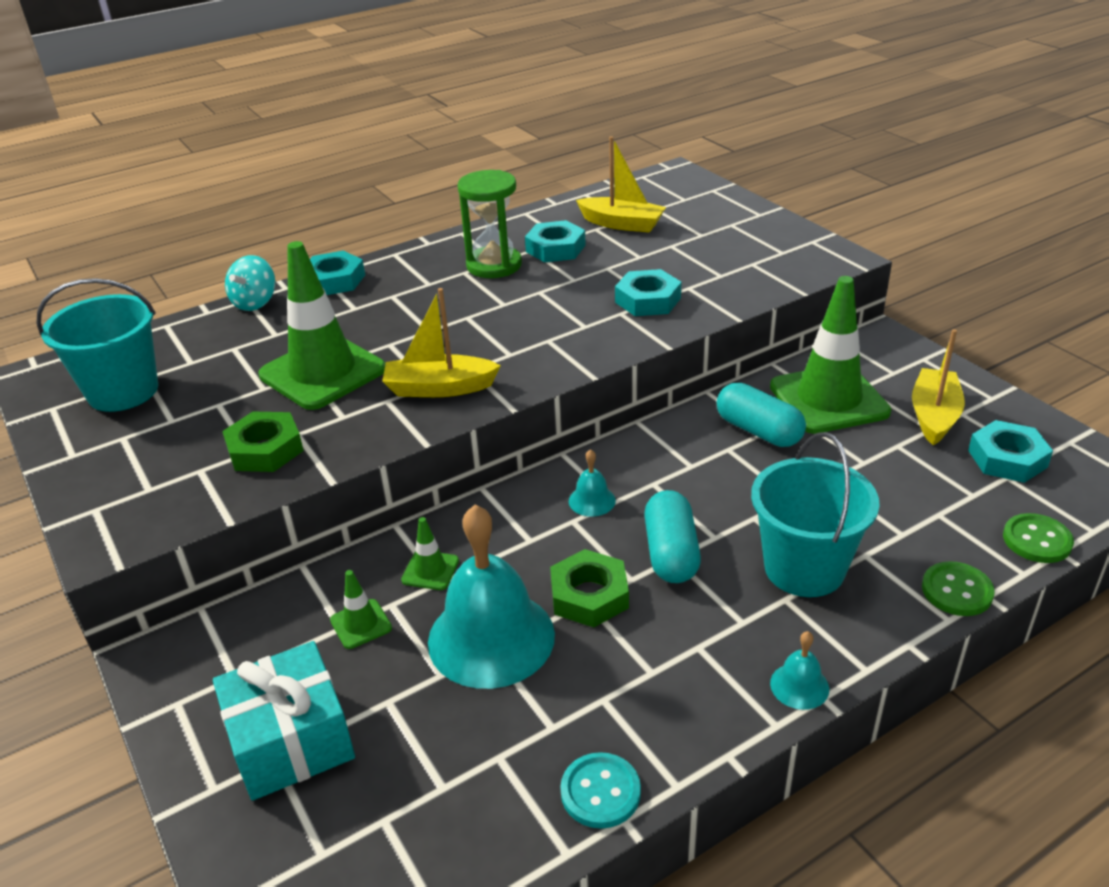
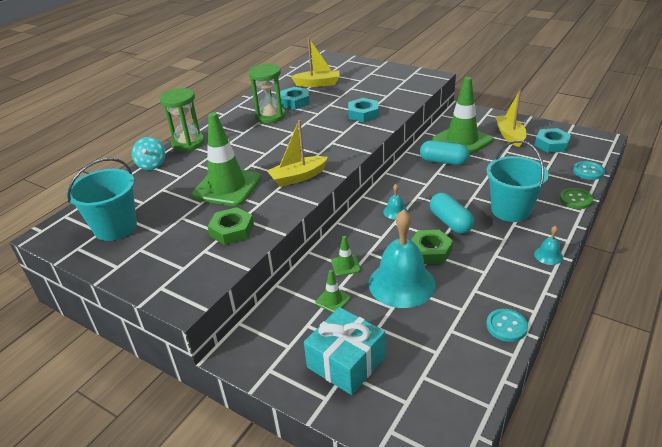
camera: 25 degrees left, 0 degrees up
(334, 280) = (188, 143): turquoise nut -> green hourglass
(1037, 540) = (588, 171): green button -> turquoise button

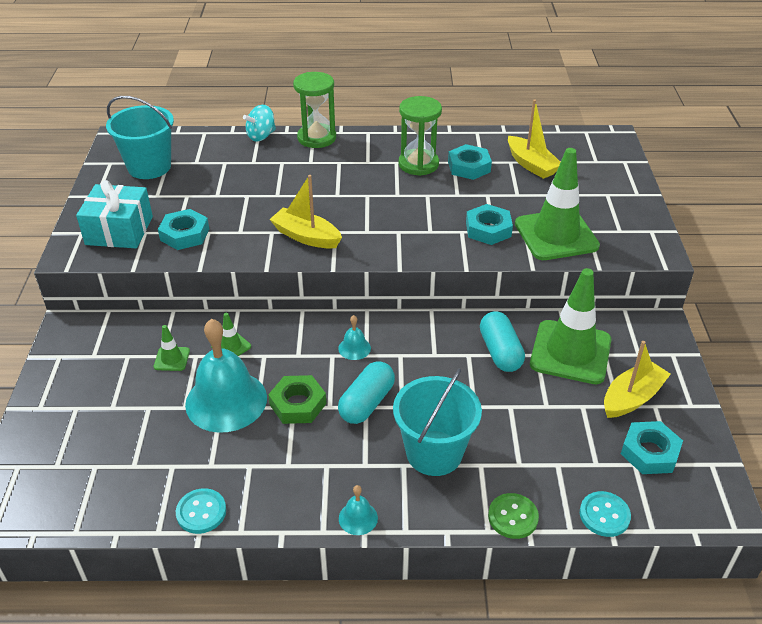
camera: 55 degrees right, 5 degrees up
(227, 187) = (255, 198): green traffic cone -> green traffic cone (556, 235)
(232, 230) = (184, 234): green nut -> turquoise nut
(346, 362) = (90, 403): turquoise gift -> turquoise gift (119, 230)

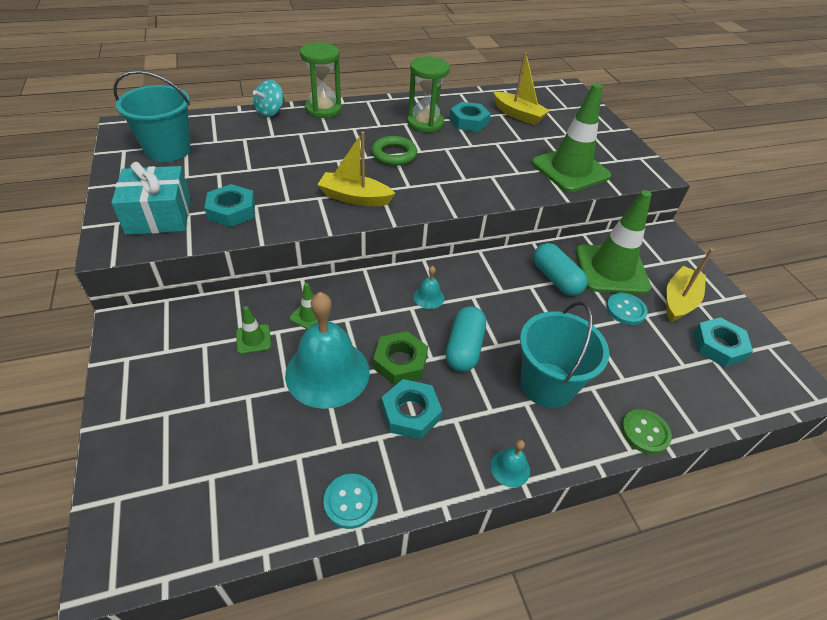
camera: 20 degrees left, 5 degrees up
(367, 196) = (394, 154): none -> green ring
(488, 229) = (513, 172): turquoise nut -> turquoise nut (410, 413)
(604, 515) = (716, 412): turquoise button -> turquoise button (625, 310)

